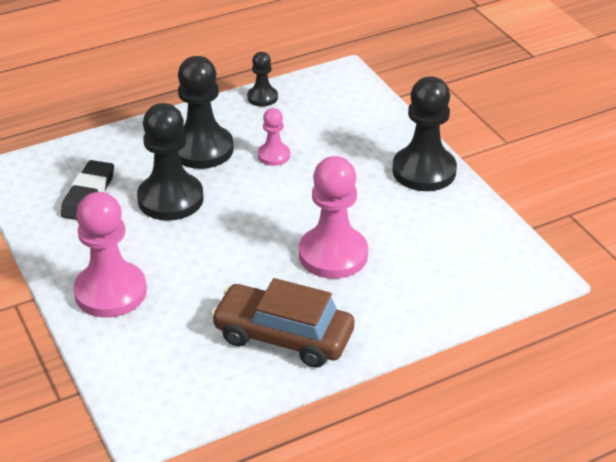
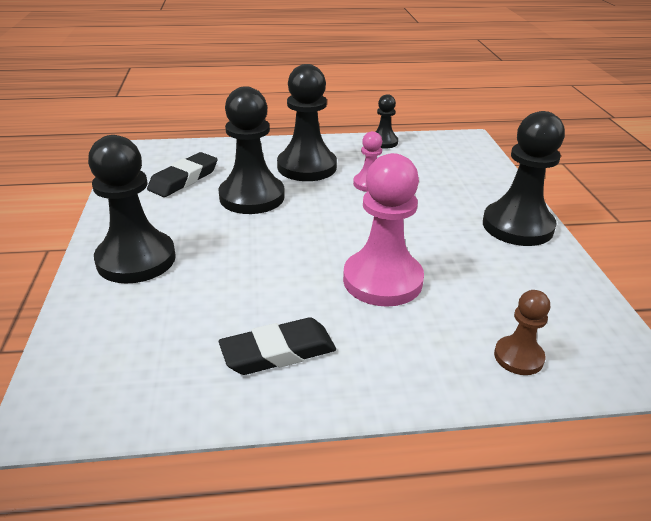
camera: 20 degrees right, 5 degrees down
(110, 292) = (136, 259): pink pawn -> black pawn
(283, 336) = (278, 352): brown car -> black eraser
(458, 291) = (518, 357): none -> brown pawn

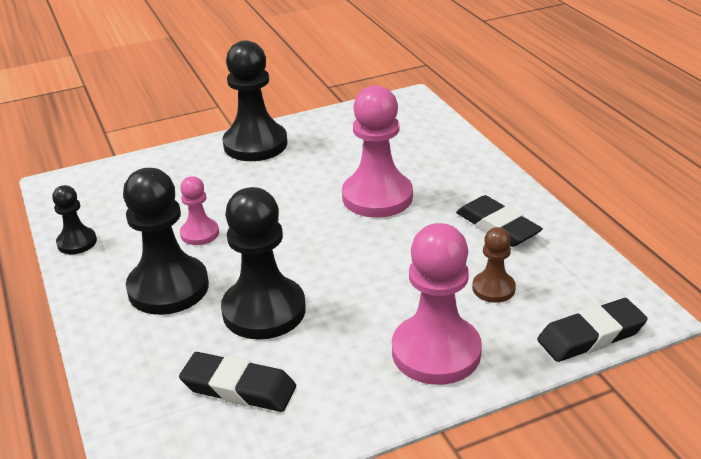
camera: 105 degrees left, 0 degrees up
(62, 356) = (591, 336): none -> black eraser
(136, 259) = (436, 352): black pawn -> pink pawn
(518, 357) = (429, 135): brown pawn -> brown pawn (493, 288)

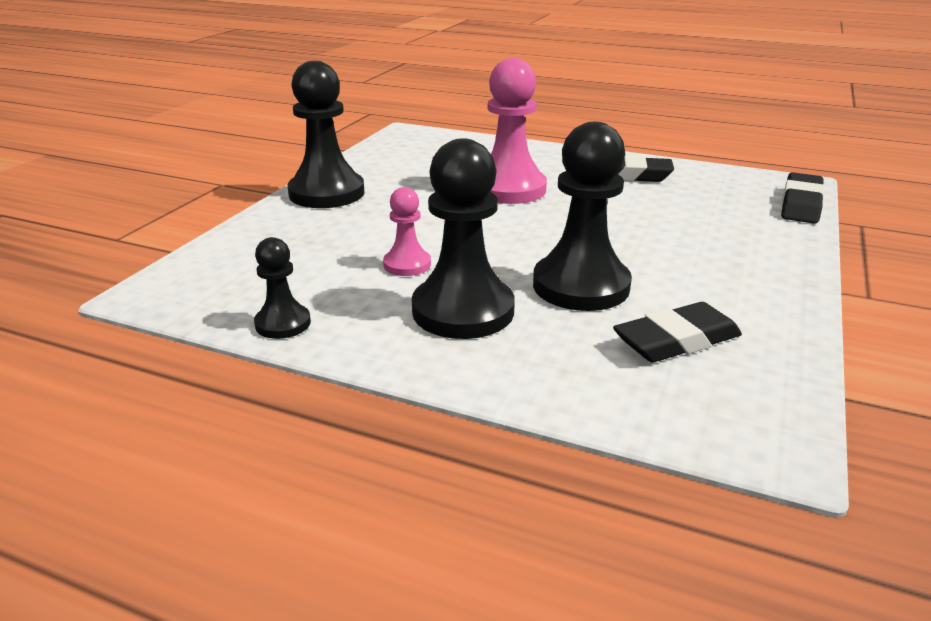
camera: 45 degrees left, 5 degrees down
(436, 352) = (747, 251): pink pawn -> none
(493, 288) = (699, 205): brown pawn -> none

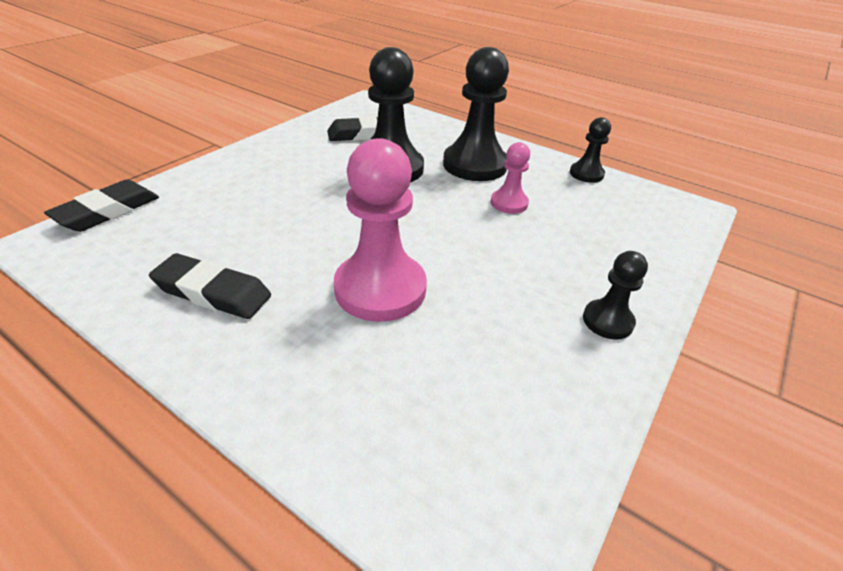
camera: 170 degrees left, 10 degrees up
(327, 193) = (607, 321): black pawn -> black pawn, size x0.52

